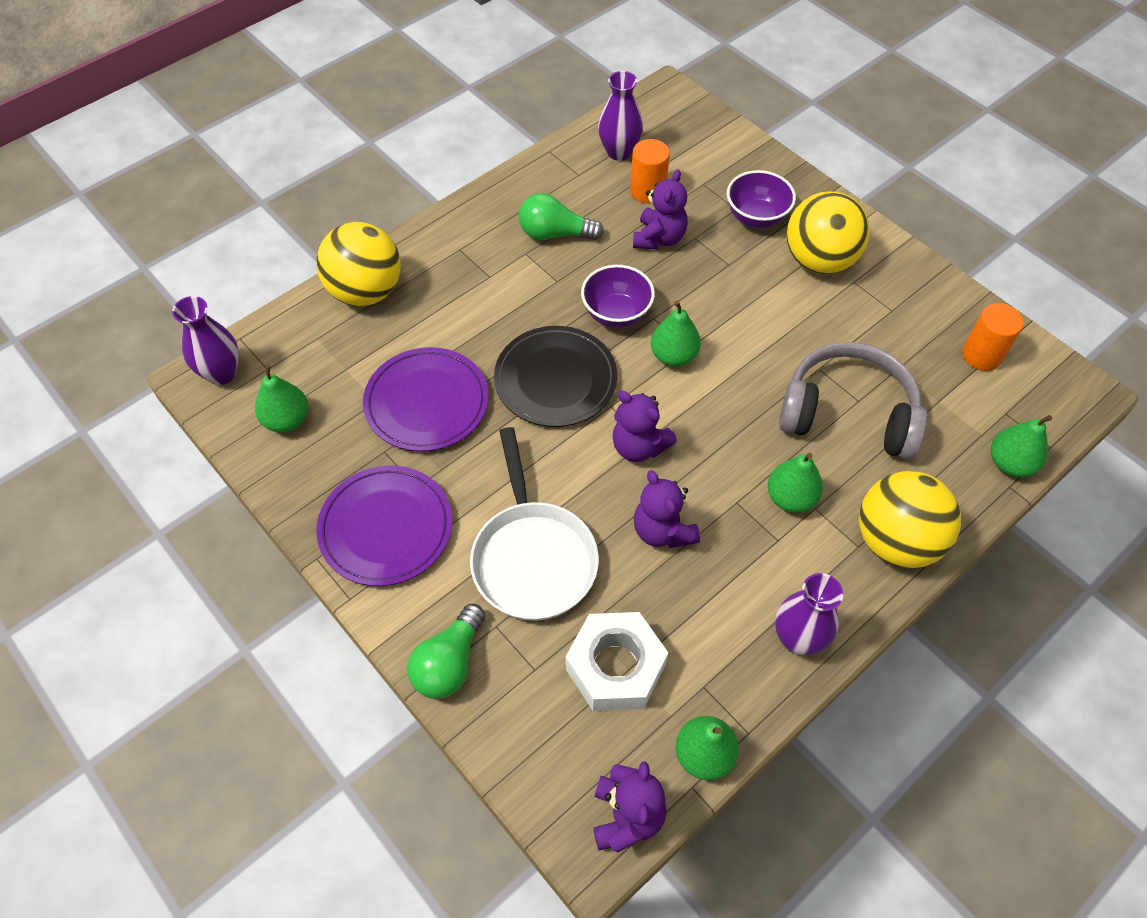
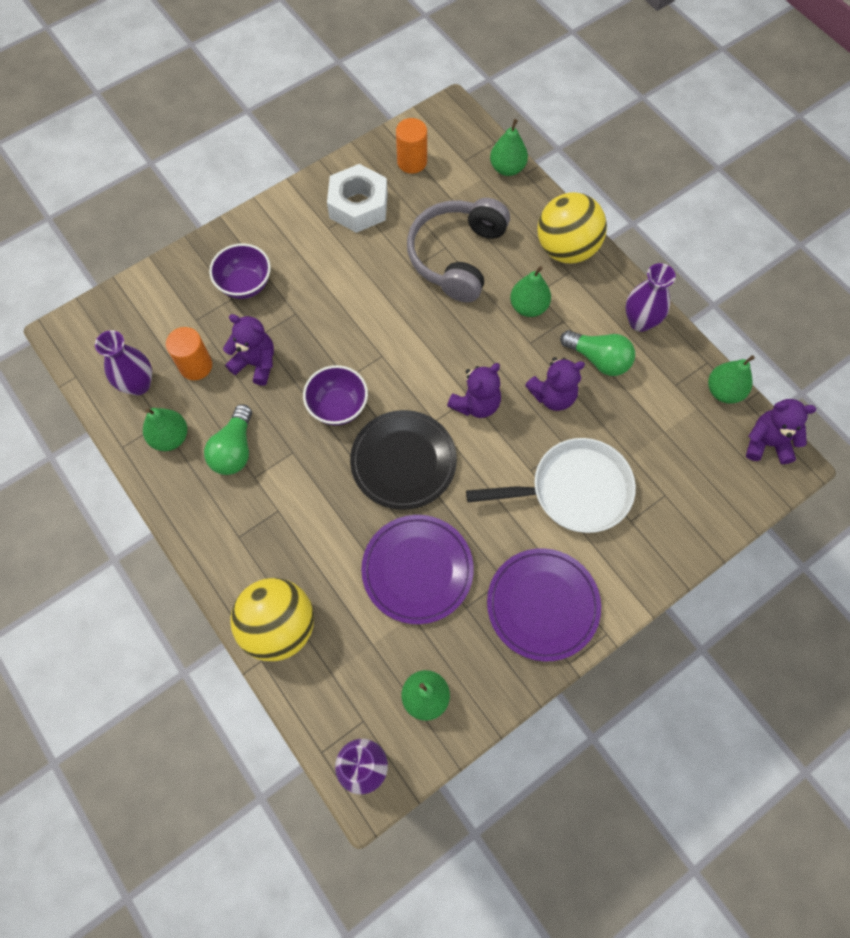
camera: 85 degrees left, 10 degrees up
(449, 663) = (661, 556): green light bulb -> green light bulb (598, 359)
(615, 667) = (662, 440): white nut -> white nut (358, 206)
(673, 356) = (388, 368): green pear -> green pear (170, 437)
(819, 260) = (302, 247): yellow ball -> none

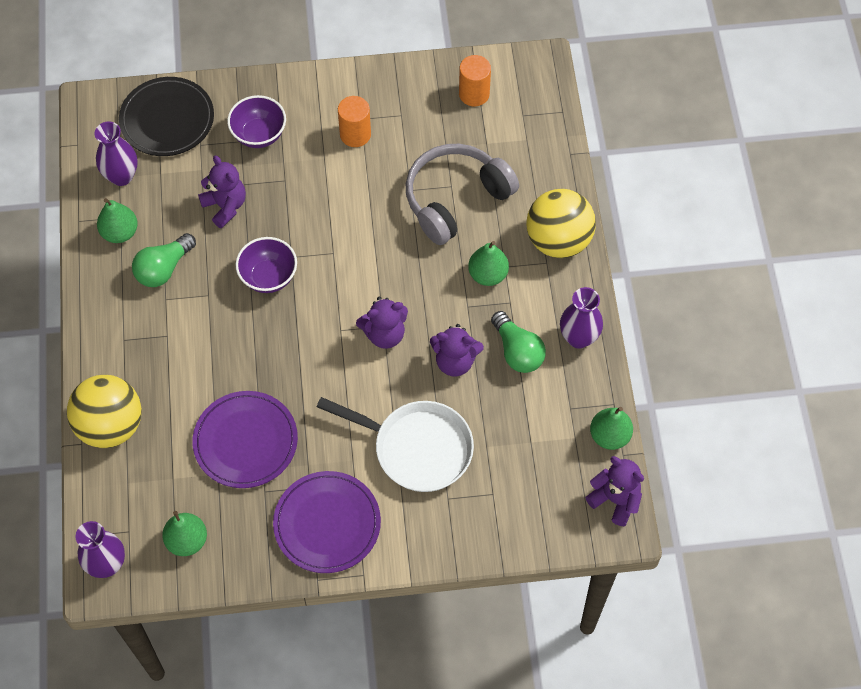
camera: 30 degrees right, 5 degrees down
(196, 366) = (176, 184): orange cylinder -> orange cylinder (355, 134)
(358, 206) = (400, 111): white nut -> none
(403, 461) = (292, 349): black plate -> black plate (167, 119)
(507, 168) = (556, 141): green pear -> none

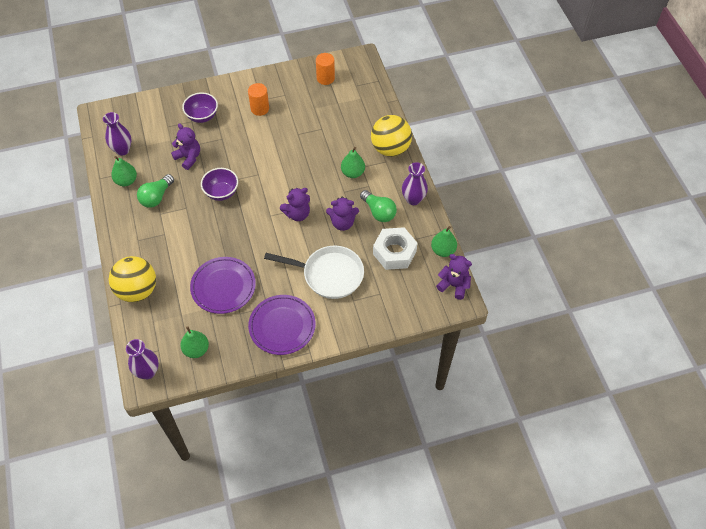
camera: 10 degrees left, 5 degrees down
(167, 119) = (145, 115): black plate -> none
(455, 199) = (325, 135): grey headphones -> none
(529, 427) = (394, 252): none -> white nut

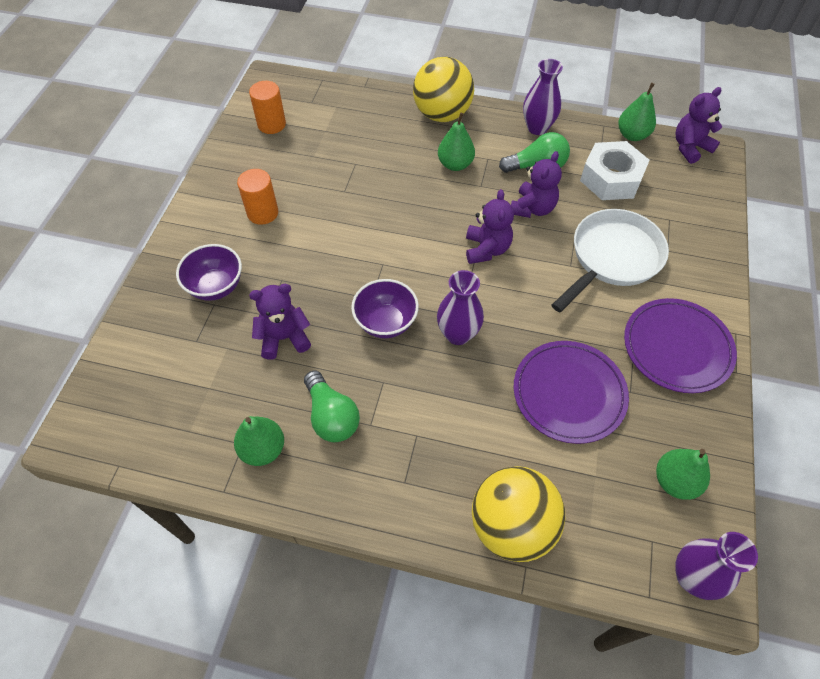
camera: 60 degrees left, 0 degrees up
(122, 150) = (190, 428): purple vase -> purple vase (458, 334)

